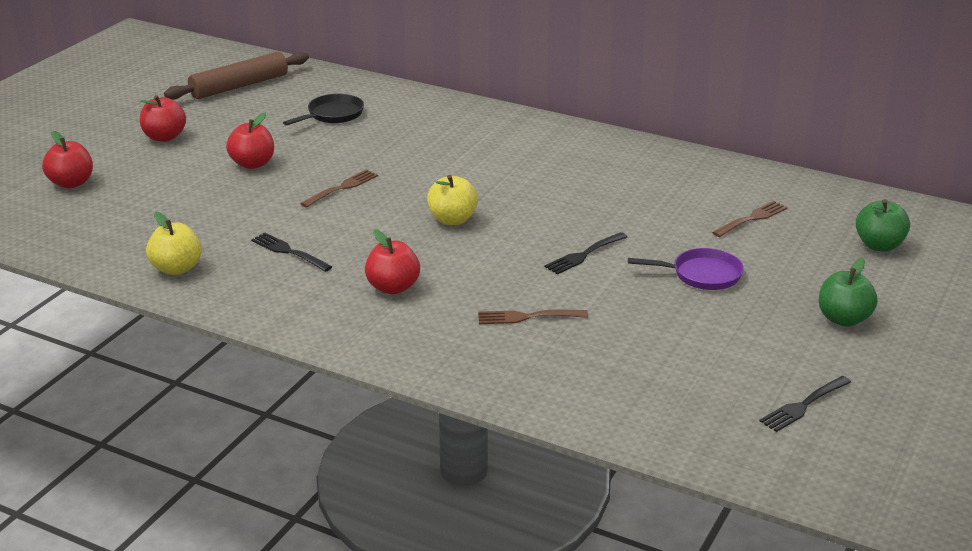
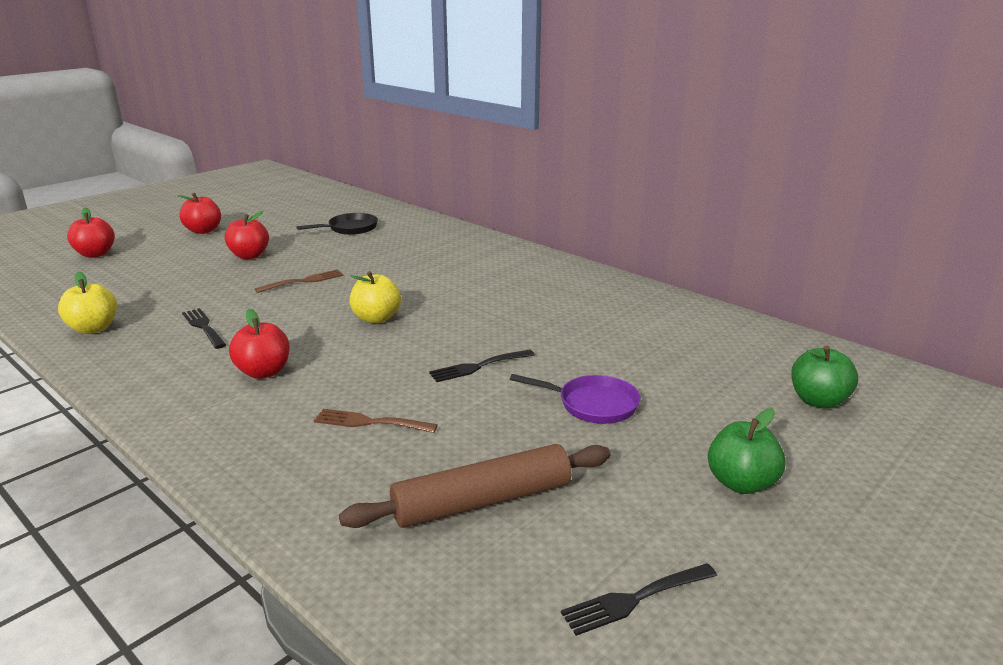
camera: 15 degrees right, 5 degrees down
(239, 86) = (298, 204): brown rolling pin -> brown rolling pin (482, 501)
(752, 219) = (680, 354): brown fork -> none

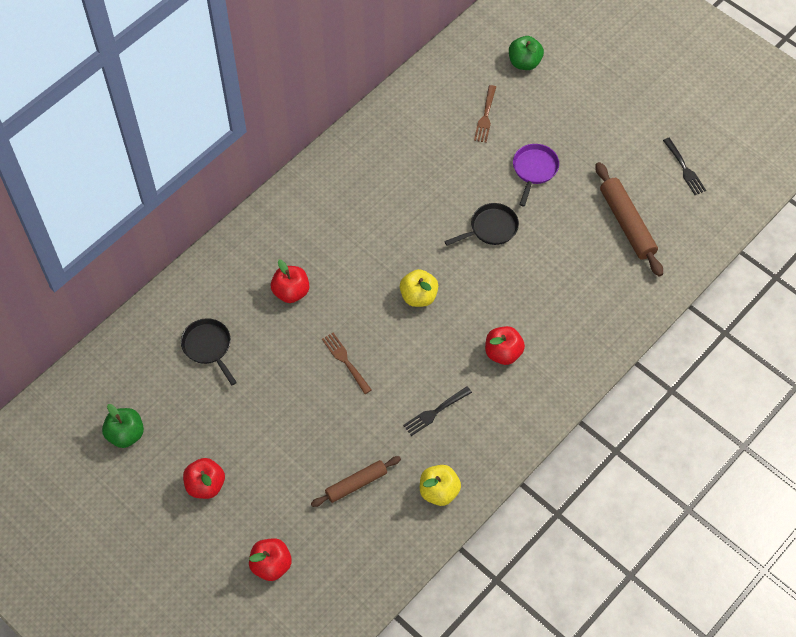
camera: 90 degrees left, 35 degrees up
(147, 287) = (356, 484): none -> brown rolling pin
(249, 256) = (282, 420): red apple -> red apple (291, 292)
(370, 422) = (560, 281): brown fork -> brown fork (485, 116)
(478, 366) = (491, 228): black fork -> black pan
(741, 483) = (603, 115): green apple -> green apple (126, 434)

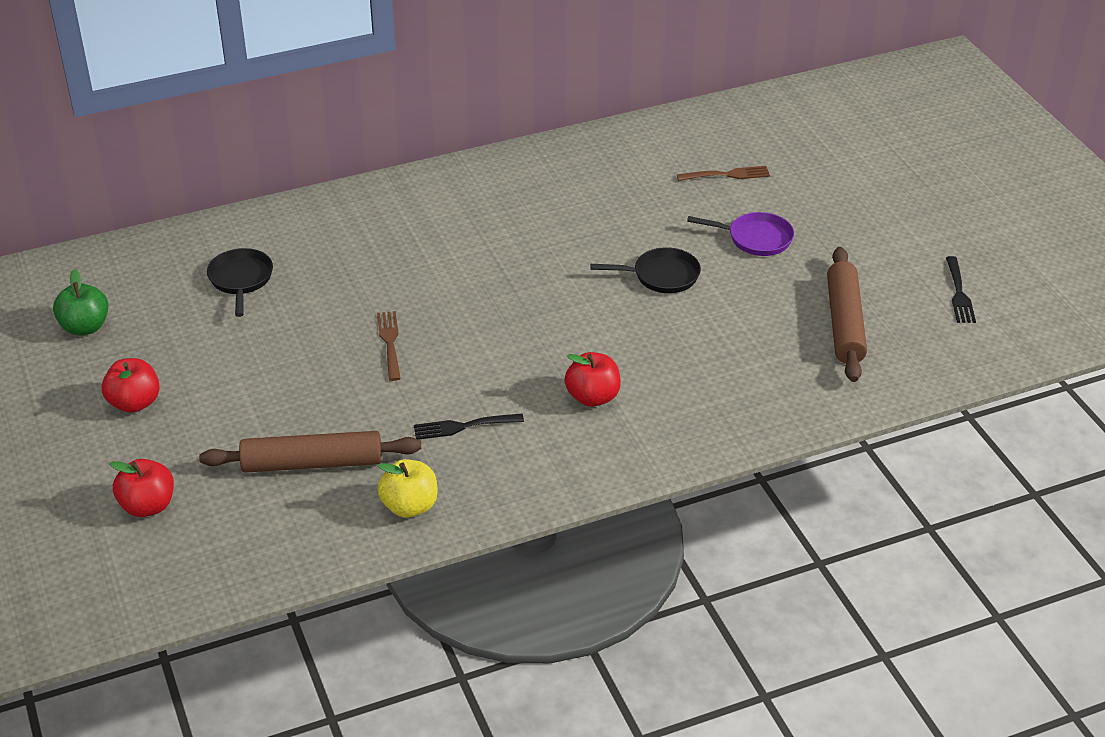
camera: 25 degrees right, 20 degrees down
(291, 292) = (374, 261): red apple -> none
(356, 484) = (312, 463): brown rolling pin -> brown rolling pin, size x1.54
(418, 296) = (524, 311): yellow apple -> none
(485, 116) = (727, 175): brown fork -> brown fork turned 135 degrees counterclockwise
(524, 63) = (810, 141): green apple -> none
(534, 170) = (755, 239): purple pan -> purple pan turned 60 degrees clockwise

